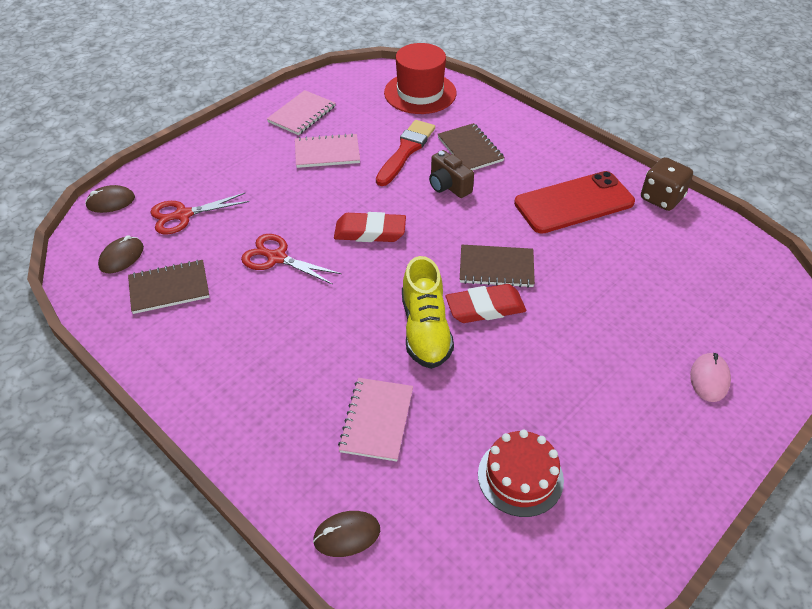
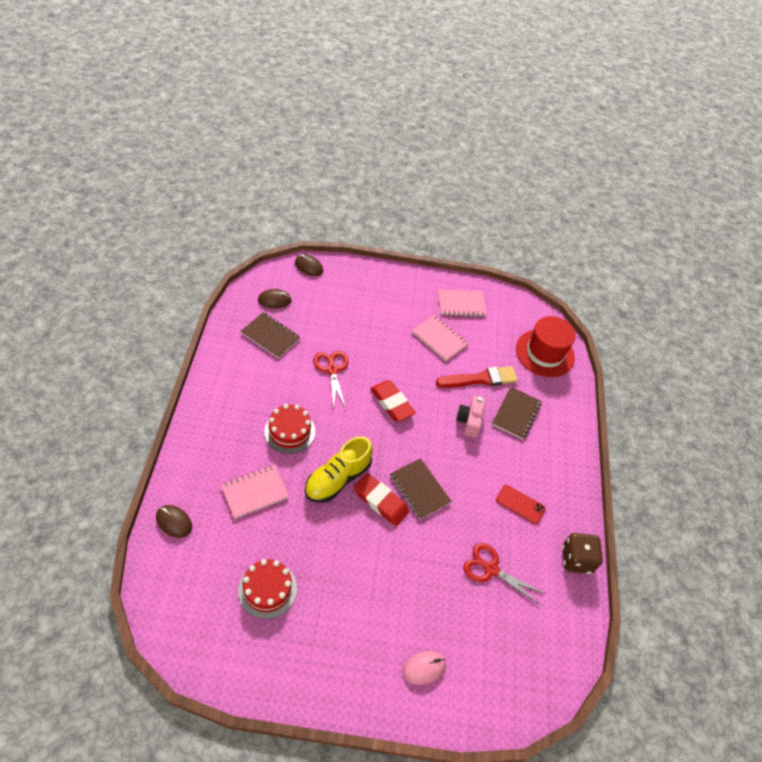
camera: 45 degrees right, 5 degrees up
(182, 215) = (326, 305): red scissors -> red scissors (490, 569)
(322, 341) = (289, 431): none -> red cake
(448, 186) = (469, 421): brown camera -> pink camera
(574, 203) = (520, 504): red phone -> red phone, size x0.50

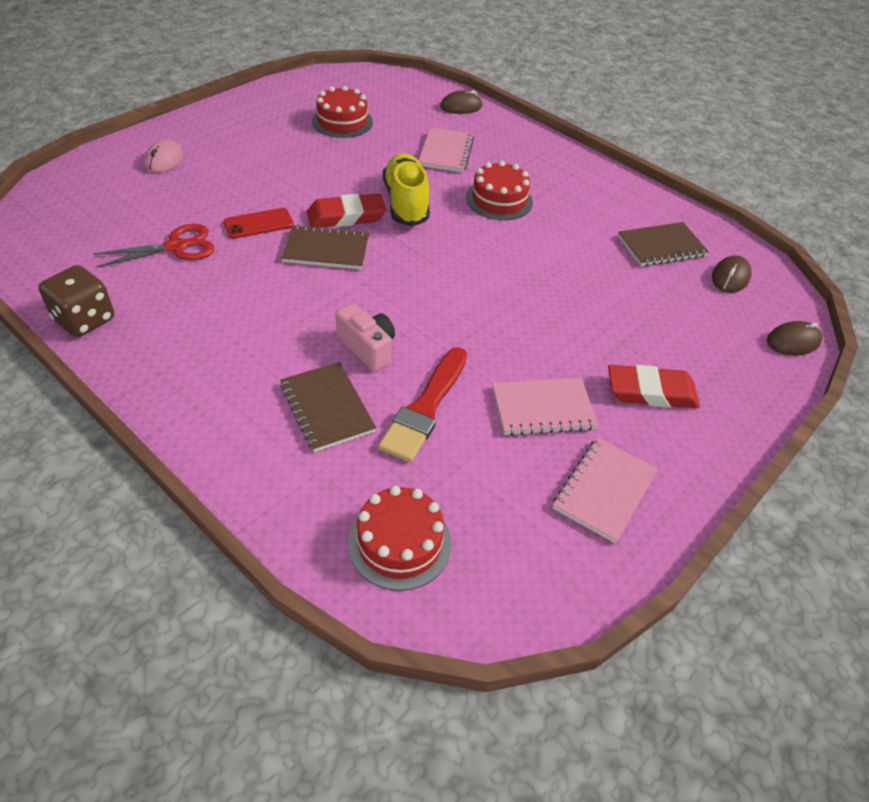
camera: 130 degrees right, 5 degrees down
(332, 369) = (566, 270): red scissors -> none
(392, 403) = (467, 292): red eraser -> red eraser (651, 392)
(520, 504) = (206, 318): red phone -> red phone (258, 224)
(545, 353) = (399, 543): red hat -> red cake

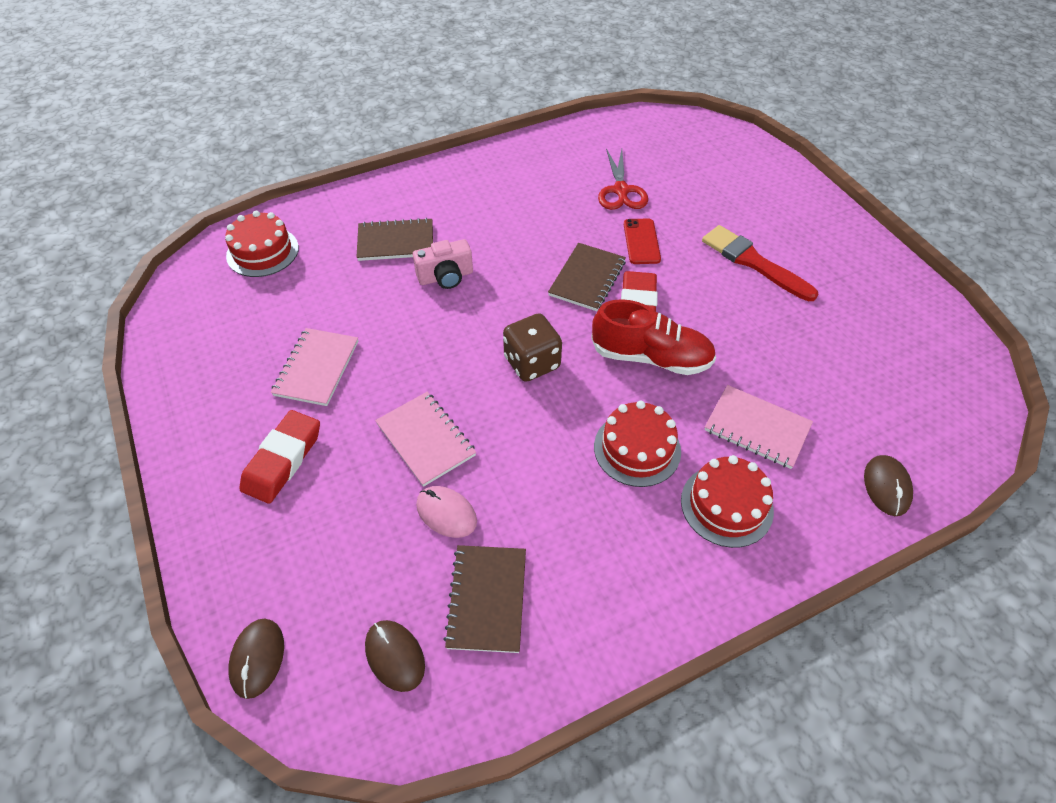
camera: 115 degrees right, 5 degrees up
(84, 320) = (547, 142): brown dice -> brown dice (532, 363)
(164, 160) = (764, 196): pink mouse -> pink mouse (446, 513)
(342, 121) = (840, 342): red cake -> red cake (726, 505)
(406, 203) = (651, 357): yellow shoe -> red shoe
(425, 408) = (363, 294): red brush -> red brush (753, 262)
(604, 490) = (217, 375): pink notebook -> pink notebook (426, 439)

